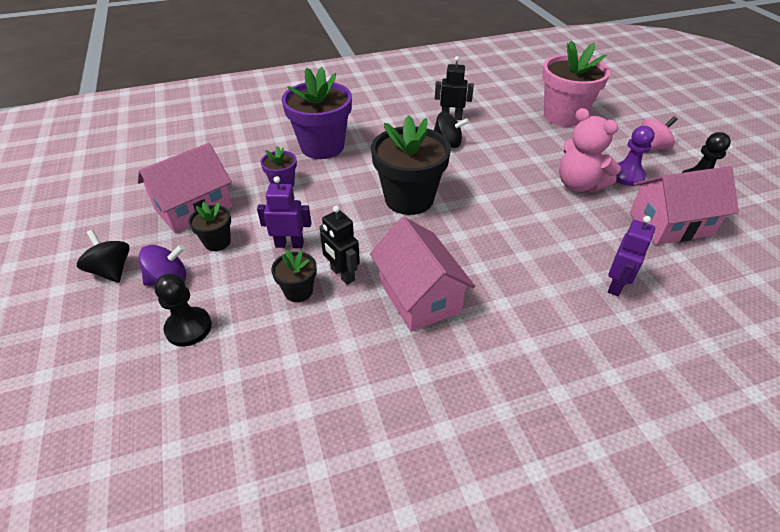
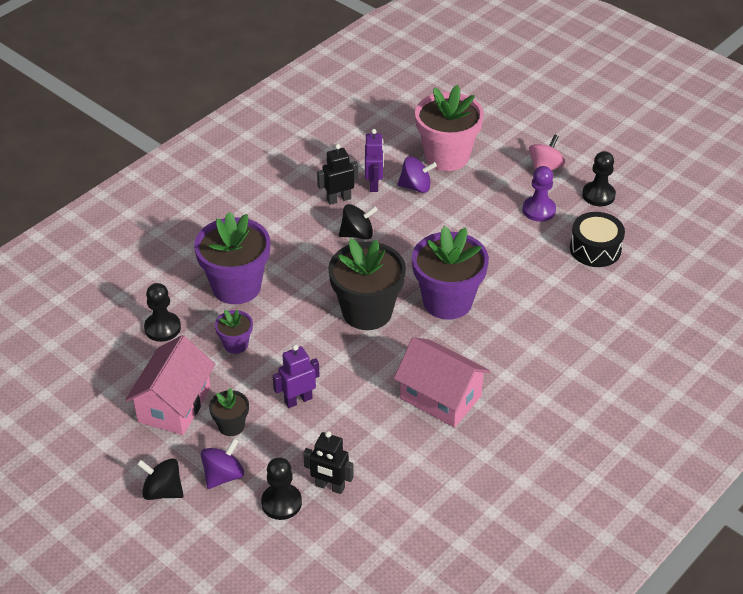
camera: 30 degrees left, 0 degrees up
(243, 154) = (162, 328): none -> black pawn
(298, 291) = (342, 436): black flower pot -> none
(342, 274) = (366, 406): black robot -> black robot (330, 486)
(488, 216) = (447, 301): none -> purple flower pot
(522, 127) = (416, 187): none -> purple spinning top
(579, 185) = (504, 236): pink teddy bear -> none
(616, 285) = (580, 323): purple robot -> purple robot (374, 184)
(670, 224) = (595, 249): pink house -> black drum

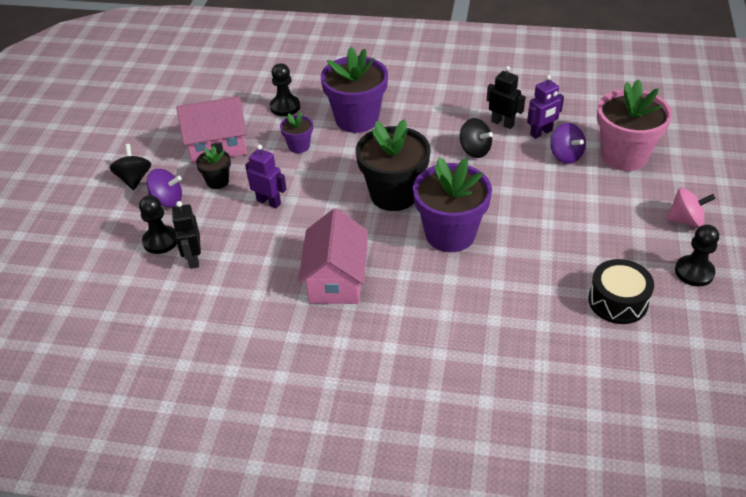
camera: 60 degrees right, 0 degrees up
(539, 210) = (625, 240): purple pawn -> none

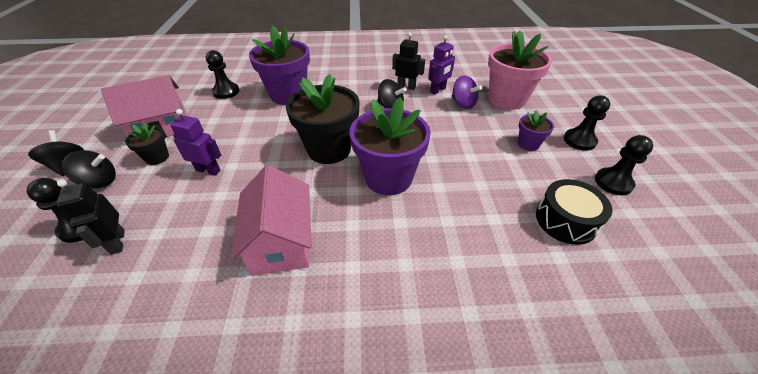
camera: 15 degrees left, 0 degrees up
(167, 200) = (100, 181): purple spinning top -> black spinning top
(299, 146) = (238, 119): purple flower pot -> purple flower pot (528, 144)
(685, 220) = (579, 140): pink spinning top -> black pawn

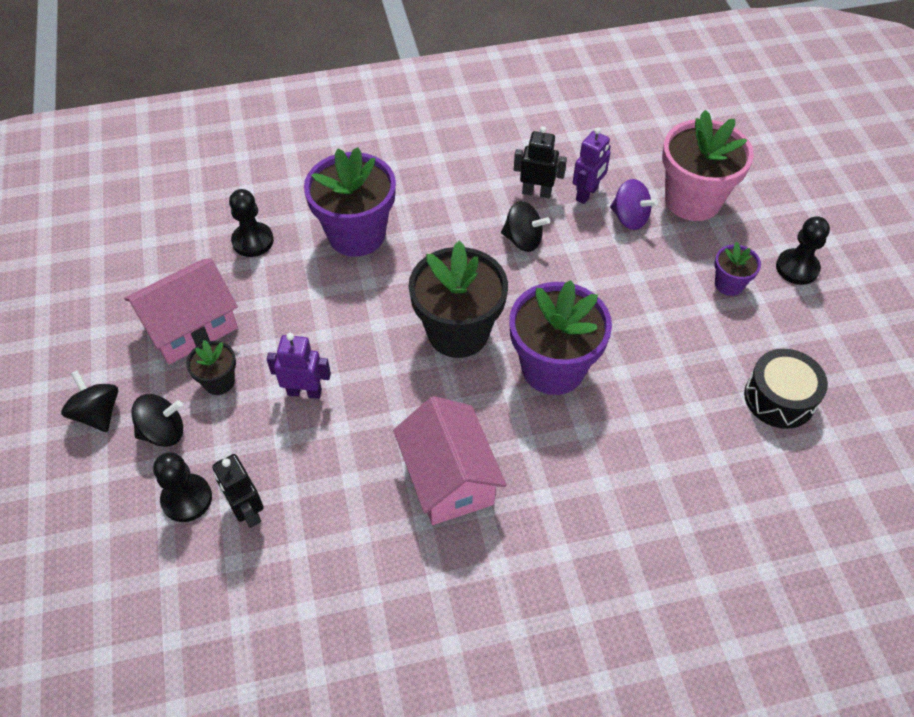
camera: 10 degrees left, 10 degrees up
(613, 182) = (837, 333): black pawn -> none

